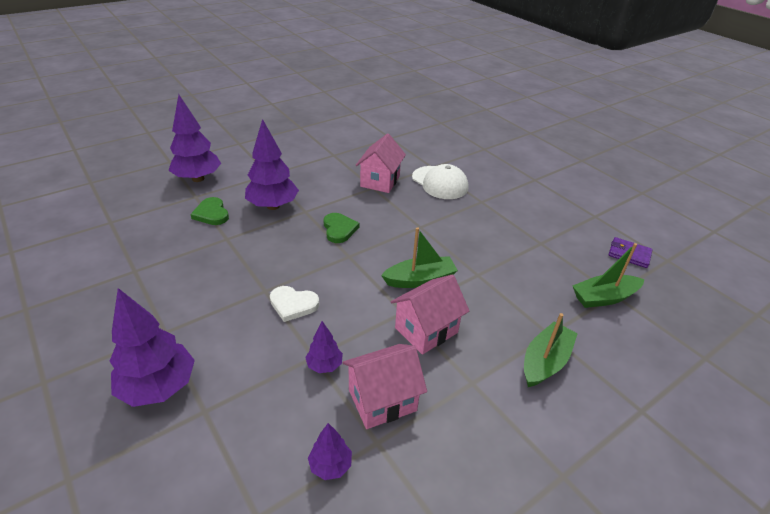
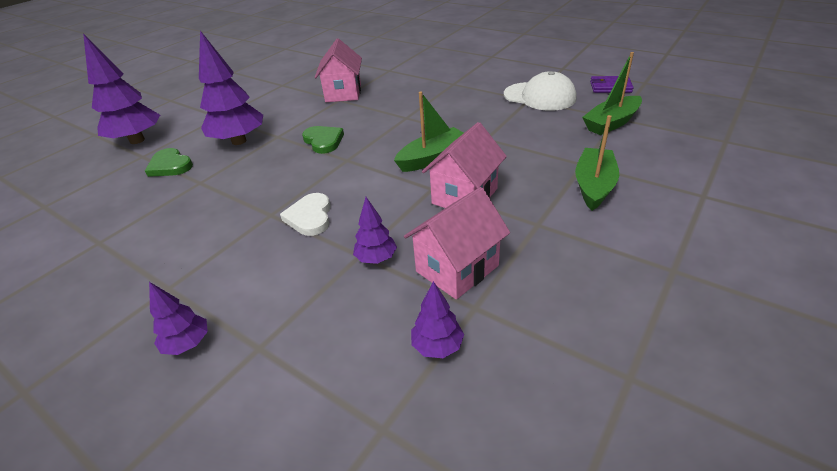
camera: 15 degrees left, 0 degrees up
(159, 387) = (188, 344): purple tree -> purple tree, size x0.50
(293, 304) = (310, 217): white heart -> white heart turned 90 degrees clockwise
(440, 183) = (404, 80): white cap -> white cap (539, 96)

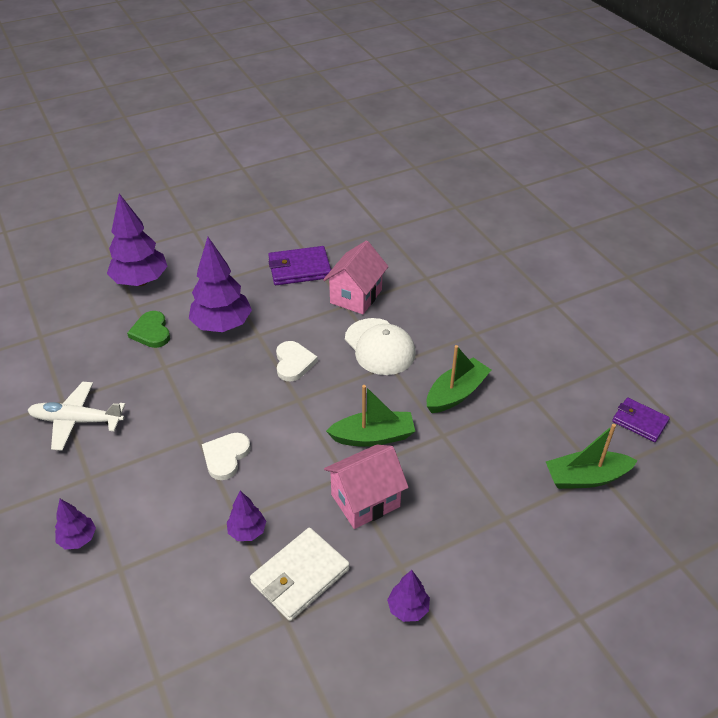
camera: 25 degrees right, 5 degrees up
(125, 250) = (77, 421): none -> white plane
(283, 93) = (299, 269): none -> purple wallet
(323, 141) = (293, 363): green heart -> white heart
(437, 346) = (235, 638): purple tree -> purple tree (408, 609)
(457, 268) = (300, 576): pink house -> white wallet
(539, 96) = (548, 399): white cap -> white cap (380, 347)
(594, 186) = (489, 550): green boat -> green boat (456, 393)

